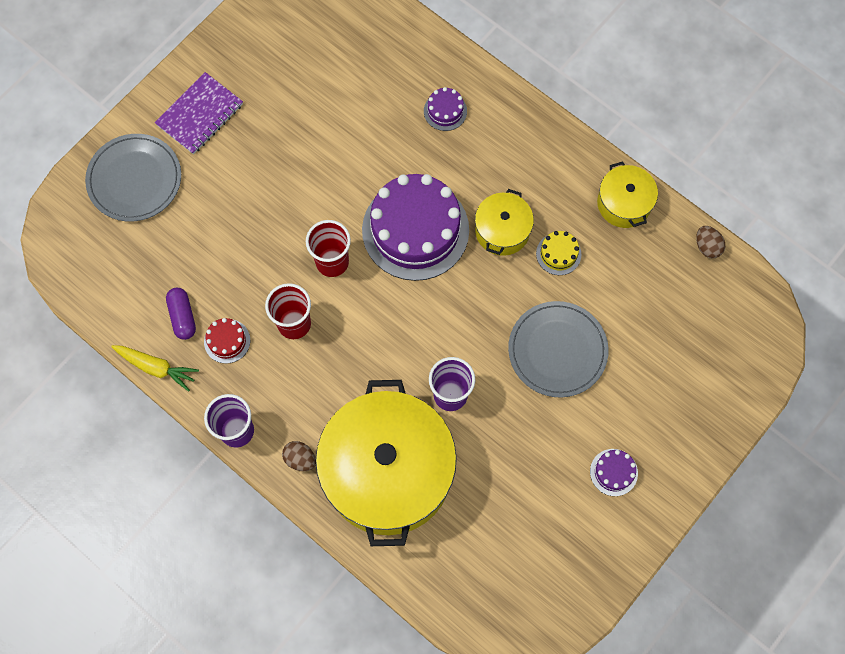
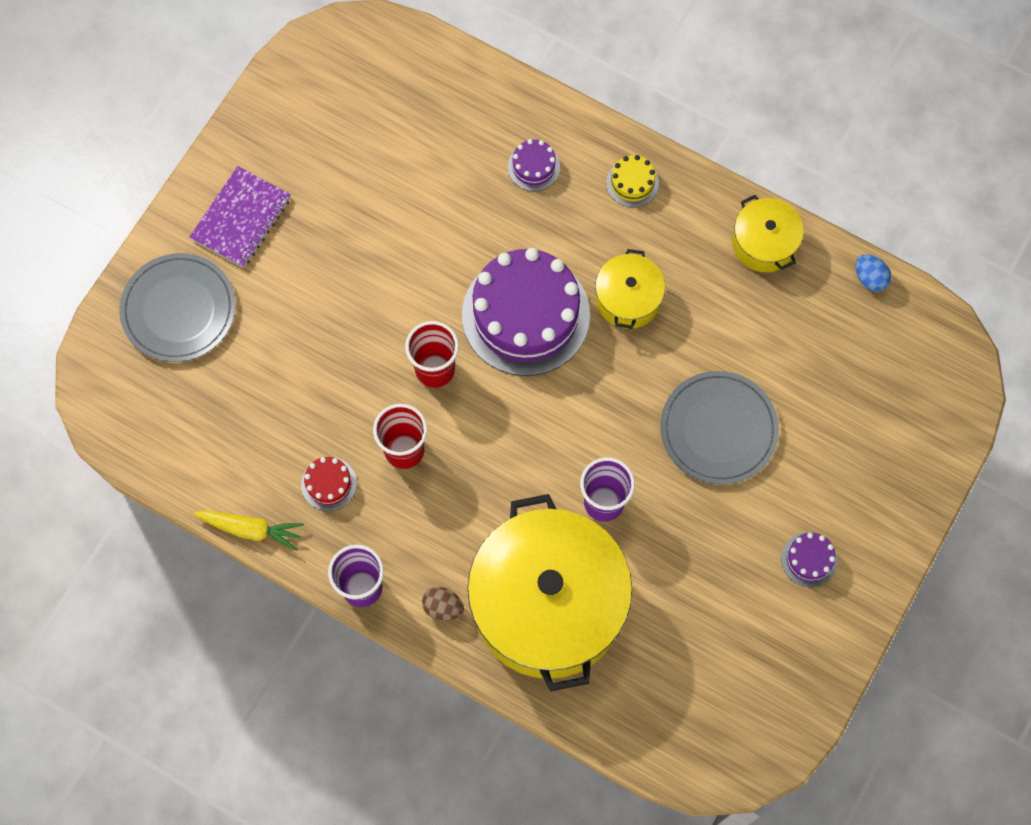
camera: 10 degrees left, 0 degrees up
(182, 316) = (270, 464): purple capsule -> none
(558, 254) = (699, 315): yellow cake -> yellow cake (632, 183)
(707, 246) = (870, 278): brown egg -> blue egg

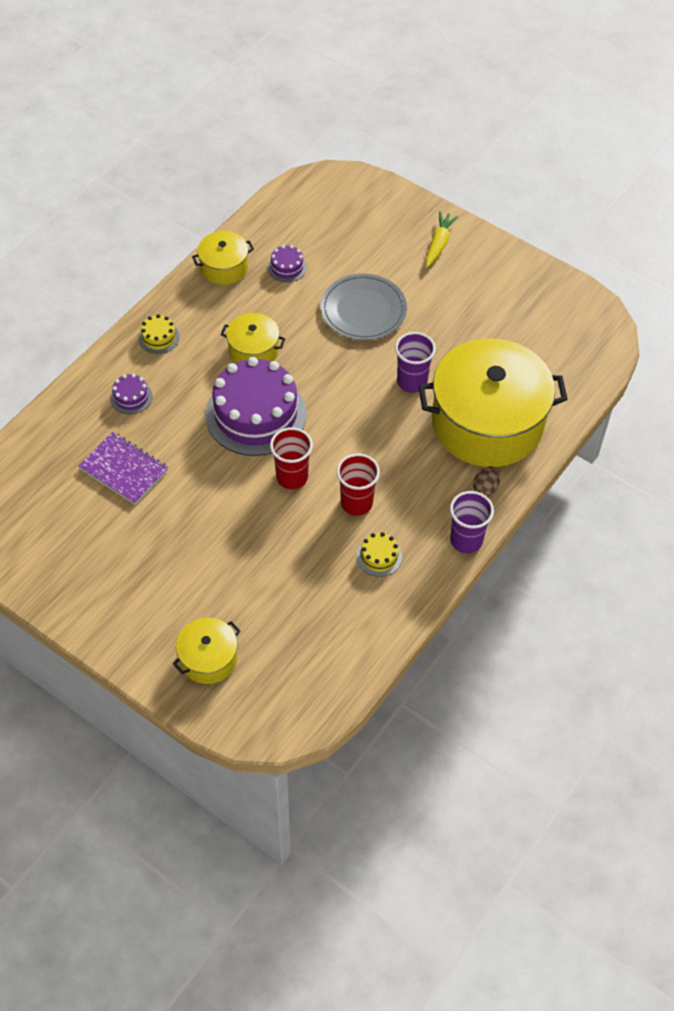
camera: 85 degrees left, 15 degrees down
(178, 309) = (208, 658): grey plate -> yellow pot
(241, 218) = (132, 605): purple notebook -> purple notebook (124, 470)
(251, 529) = (412, 614): yellow carrot -> yellow carrot (439, 244)
(329, 484) = (379, 556): red cake -> yellow cake
(809, 559) = (464, 273): purple cake -> purple cake (287, 267)
(870, 278) = (262, 214): blue egg -> none

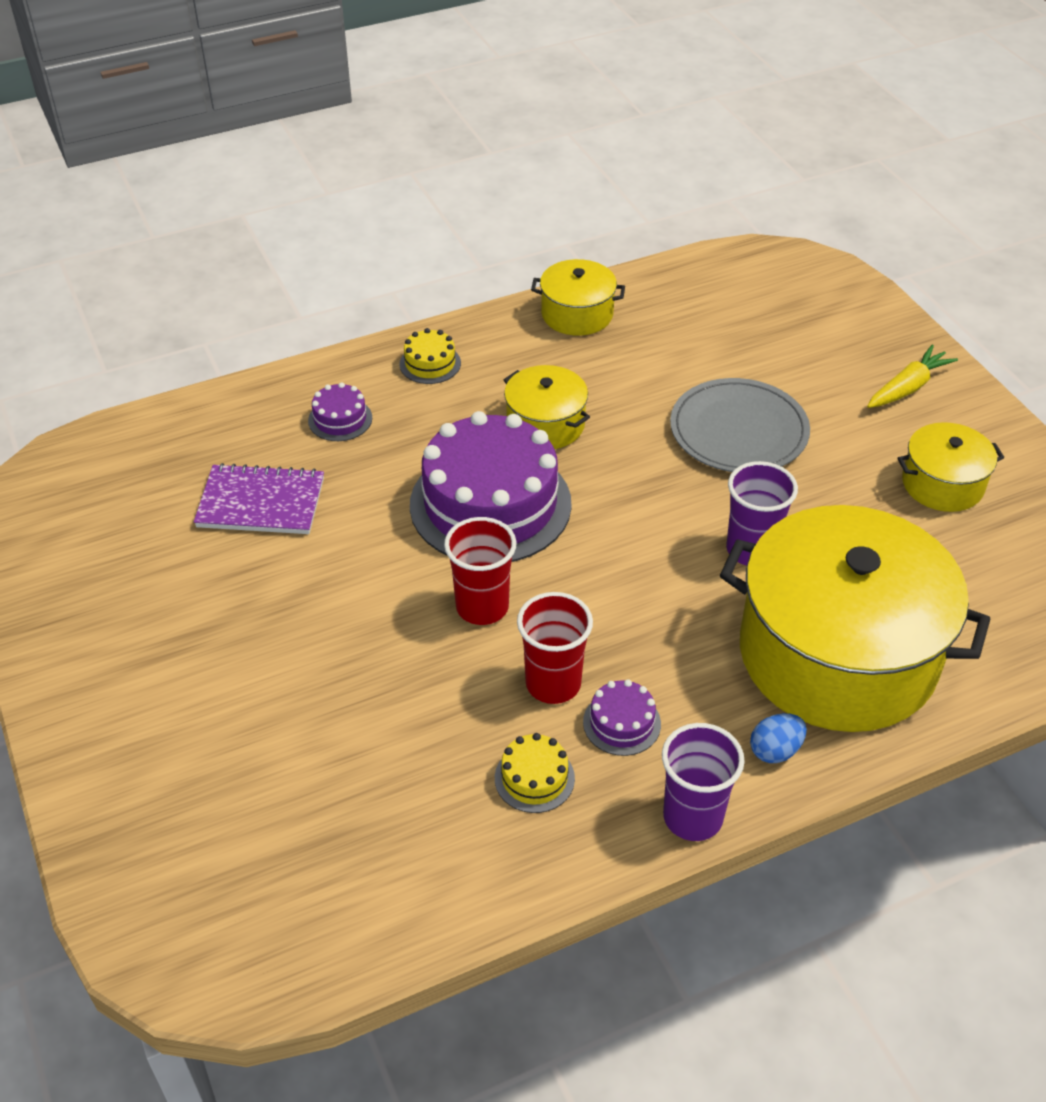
camera: 30 degrees right, 10 degrees down
(124, 470) = (261, 503): purple notebook -> purple notebook turned 60 degrees counterclockwise
(208, 658) = (173, 809): yellow pot -> yellow pot (942, 484)
(287, 267) = (664, 342): purple cake -> purple cake (621, 723)
(485, 488) = (775, 750): brown egg -> blue egg

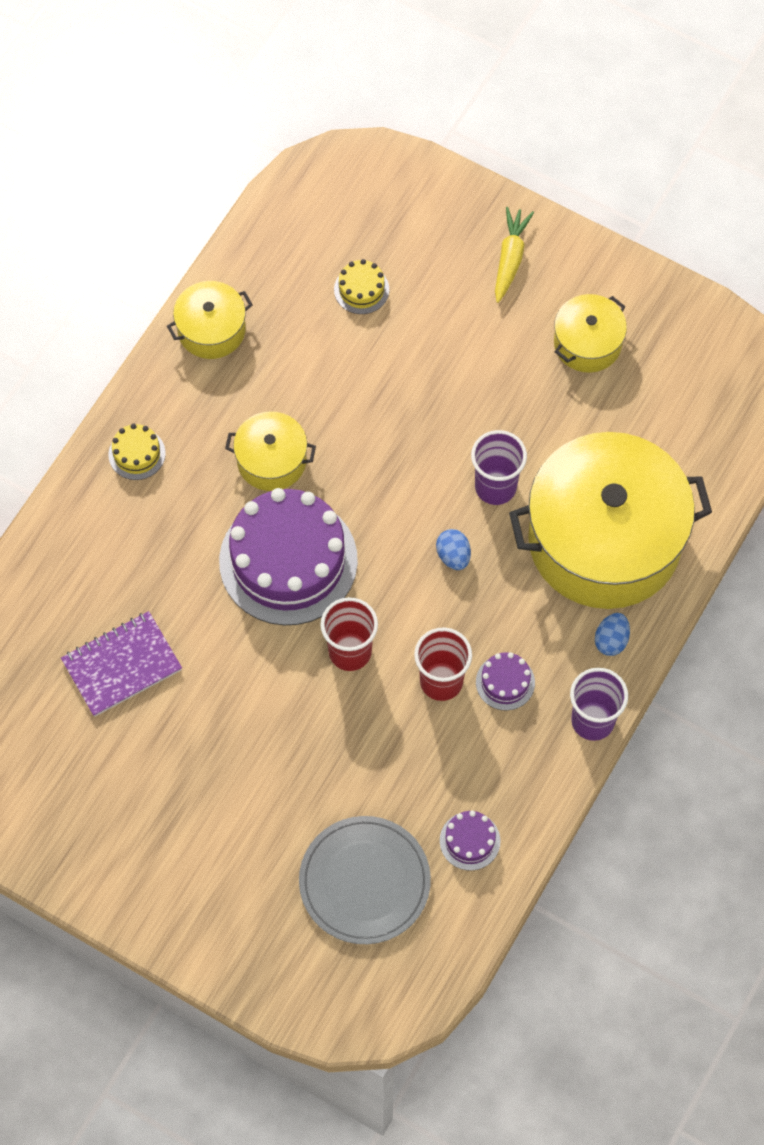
camera: 35 degrees left, 20 degrees up
(340, 419) = (113, 552): purple cake -> purple cake (470, 841)
(534, 778) = (480, 757): yellow cake -> yellow cake (361, 289)
(659, 583) = (453, 556): none -> blue egg
(738, 430) = (416, 379): grey plate -> grey plate (364, 881)

